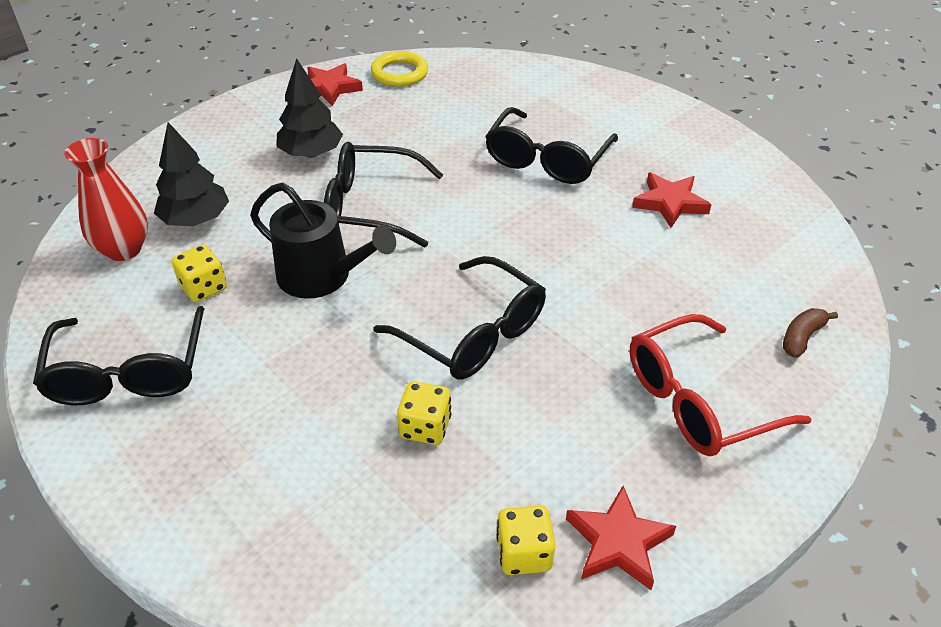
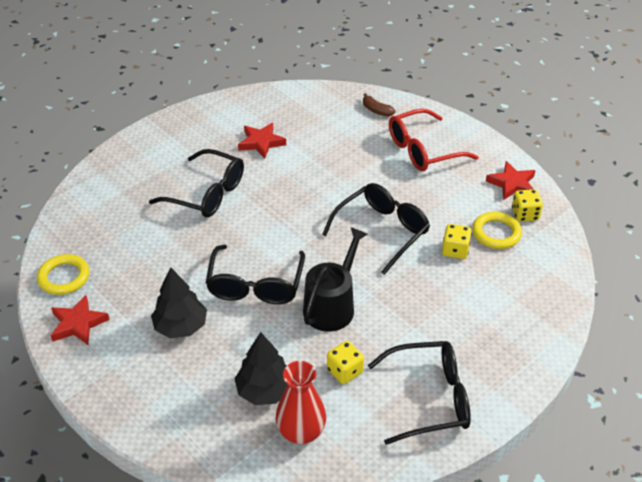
camera: 90 degrees left, 0 degrees up
(468, 495) = (496, 233): none -> yellow ring
(698, 400) = (423, 150): red glasses -> red glasses turned 90 degrees clockwise

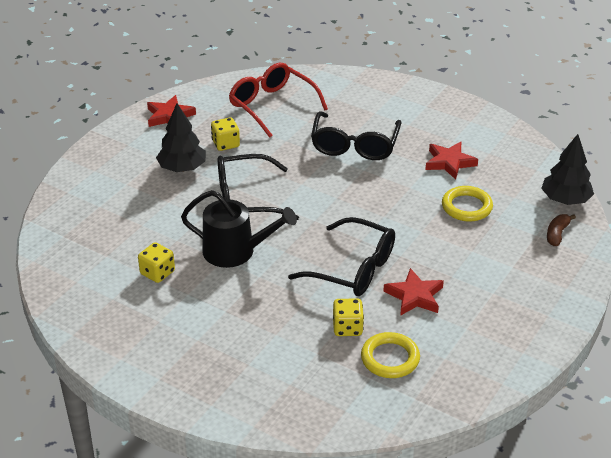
camera: 75 degrees right, 5 degrees down
(64, 277) = (217, 96): yellow ring -> yellow ring (466, 207)
(265, 390) = (124, 229): black tree -> black tree (565, 200)
(301, 432) = (84, 258): red vase -> none
(423, 150) = (506, 281): red glasses -> red glasses (272, 106)
(429, 398) = (138, 333): black glasses -> none
(512, 184) = (485, 364): red star -> red star (414, 296)
(525, 214) = (434, 381): yellow dice -> yellow dice (225, 144)

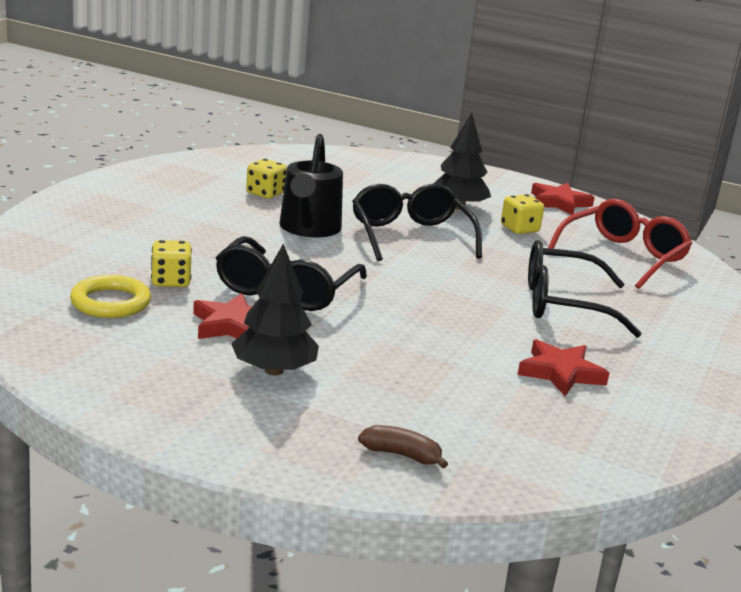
camera: 80 degrees right, 15 degrees down
(466, 207) = (448, 378): yellow ring -> none
(565, 200) = (504, 474): black tree -> black tree (274, 370)

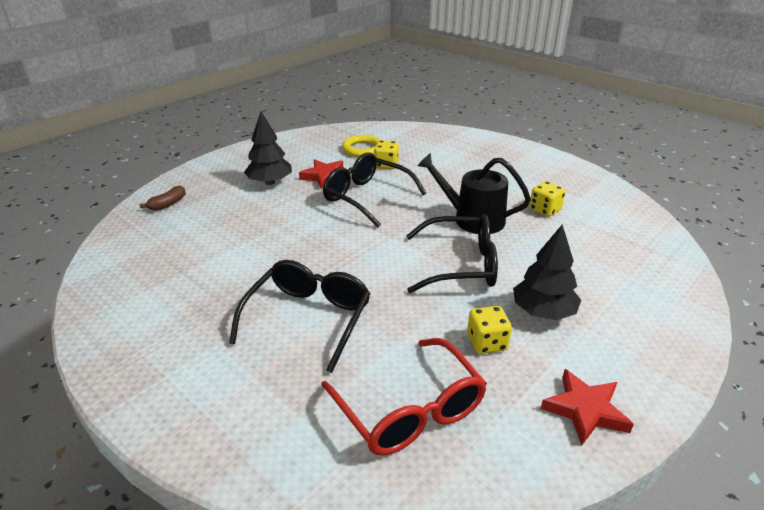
camera: 110 degrees right, 10 degrees up
(560, 373) = (206, 281): red star -> none

